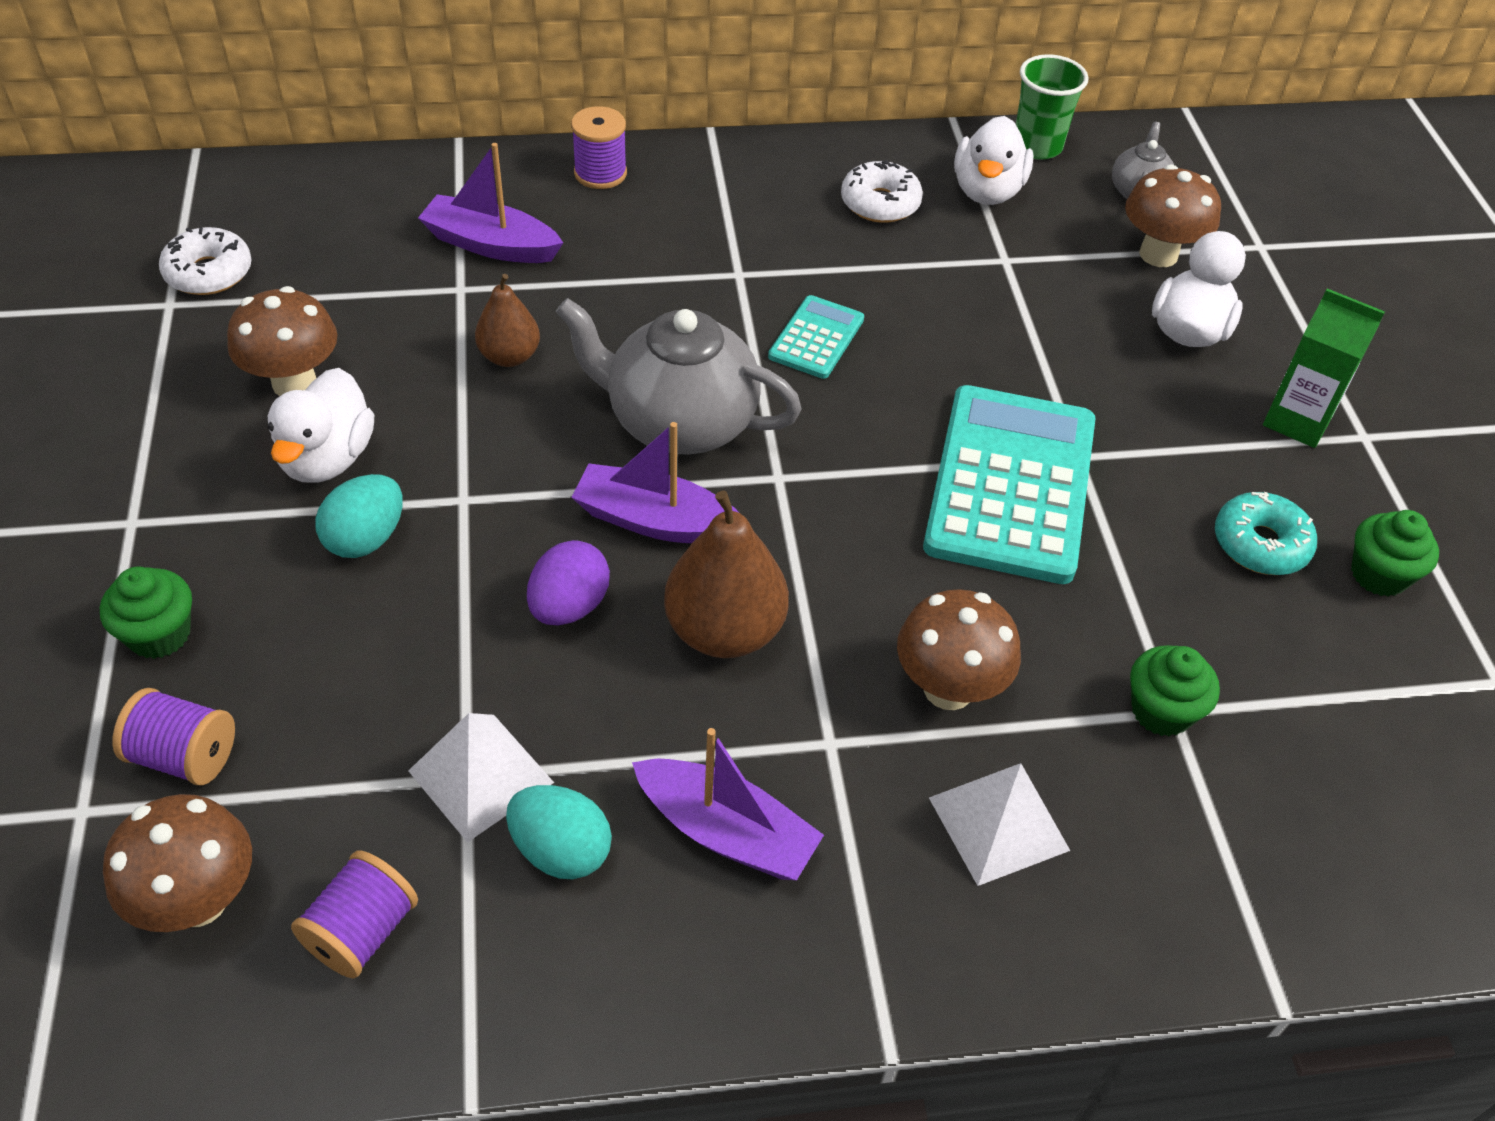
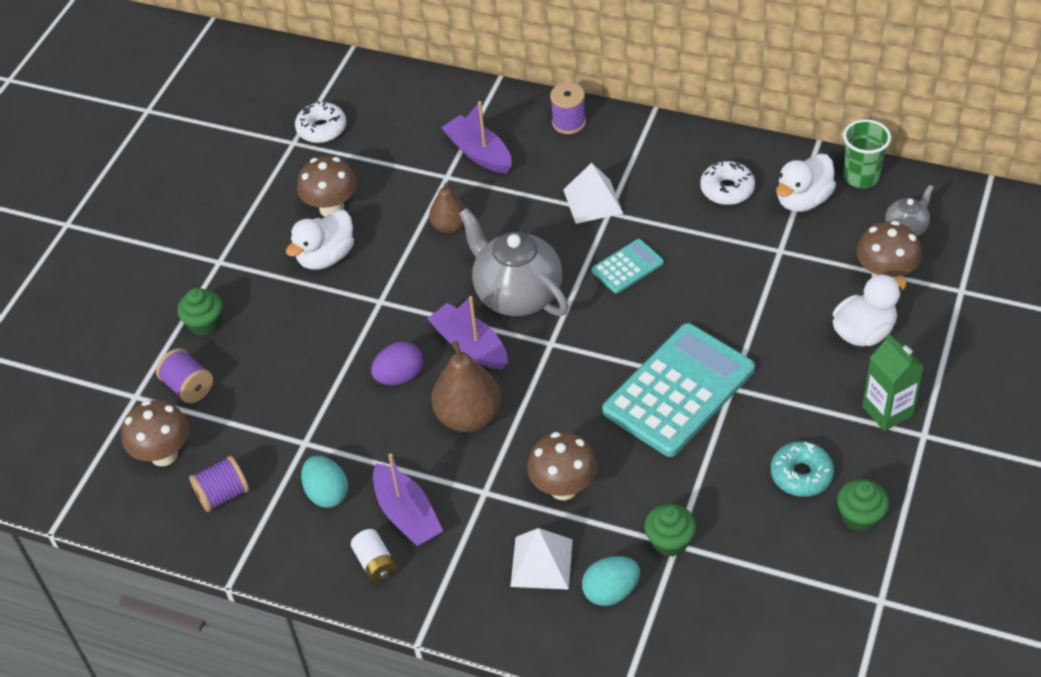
camera: 35 degrees right, 0 degrees up
(366, 538) = (322, 307): turquoise egg -> turquoise egg (611, 591)
(481, 776) = (311, 445): white pyramid -> white pyramid (593, 201)
(726, 943) = (375, 564): none -> white battery

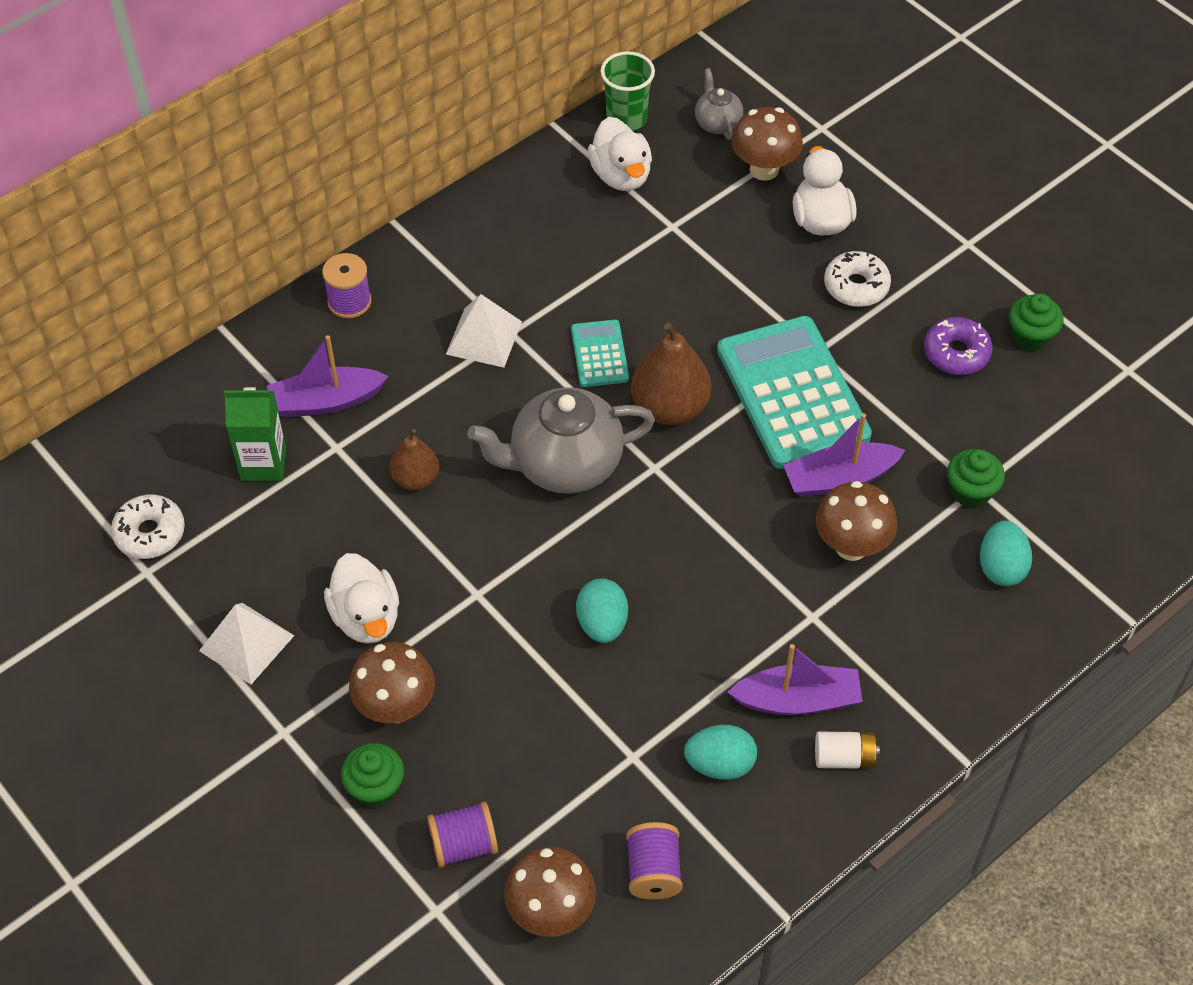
camera: 65 degrees left, 5 degrees up
(332, 208) = (293, 579): brown mushroom -> brown mushroom (396, 707)
(399, 376) = (602, 624): purple egg -> turquoise egg
(468, 416) = (703, 585): brown pear -> brown pear (670, 407)
(470, 346) = (605, 539): purple boat -> purple boat (839, 478)
(541, 563) = (932, 608): white pyramid -> white pyramid (246, 643)
(727, 189) = (558, 224): white donut -> white donut (856, 286)
(801, 475) = (956, 353): turquoise donut -> purple donut
(887, 411) = (924, 253): green carton -> green carton (263, 463)

